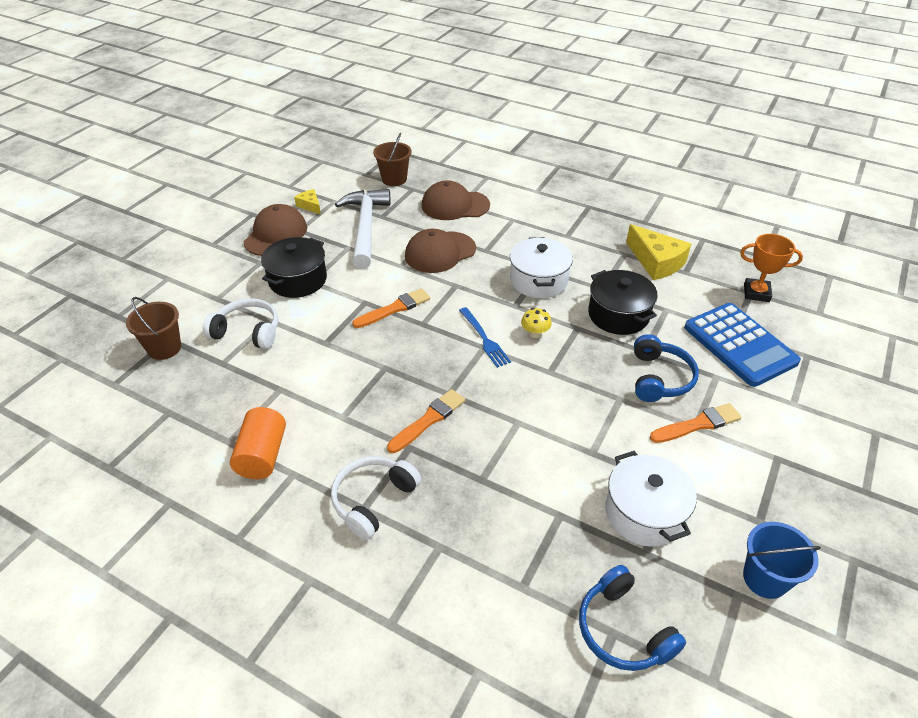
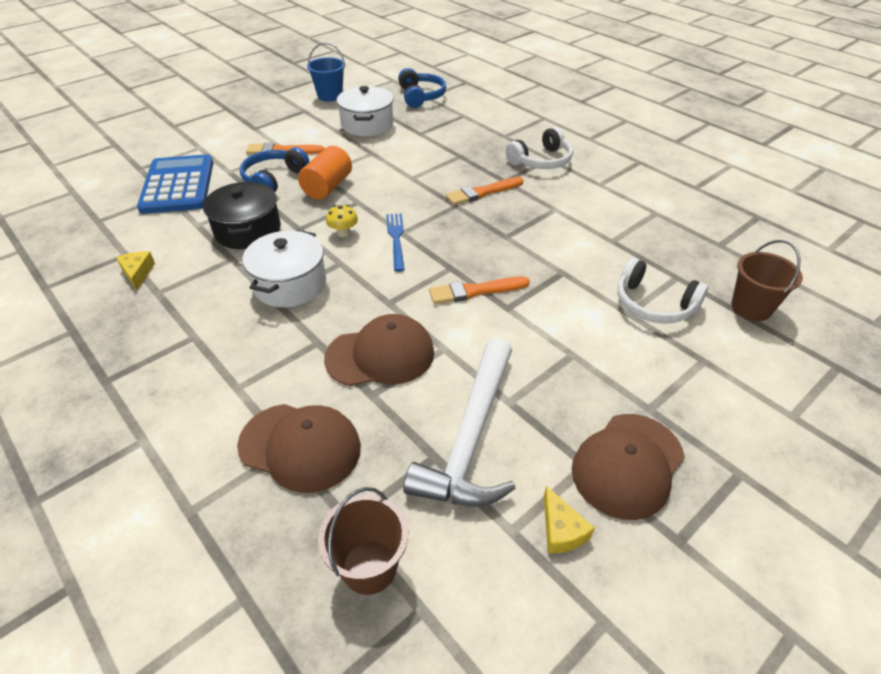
camera: 160 degrees left, 0 degrees up
(262, 455) = (625, 199): orange cylinder -> orange cylinder (327, 187)
(297, 280) = (591, 361): black pot -> none
(656, 262) = (138, 273): yellow cheese -> yellow cheese, size x0.53
(756, 293) = (94, 219): orange trophy -> none

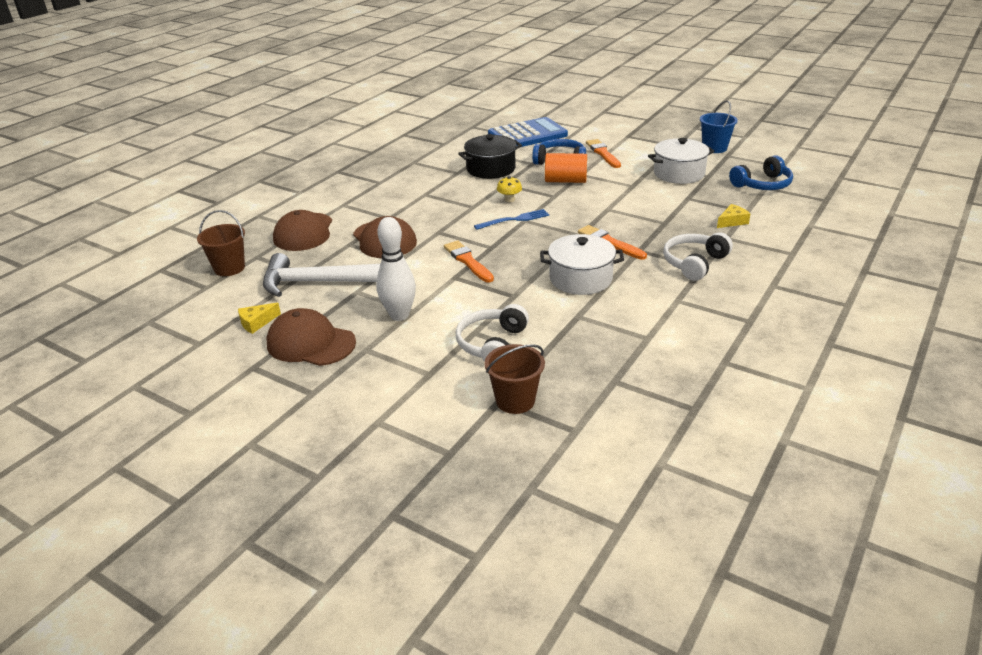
camera: 75 degrees right, 10 degrees down
(138, 273) = (428, 152): yellow cheese -> yellow cheese (732, 221)
(290, 284) = (441, 196): white pot -> white pot (580, 279)
(541, 161) = (694, 263): white headphones -> white headphones turned 90 degrees clockwise
(580, 367) = (399, 315): none -> white bowling pin

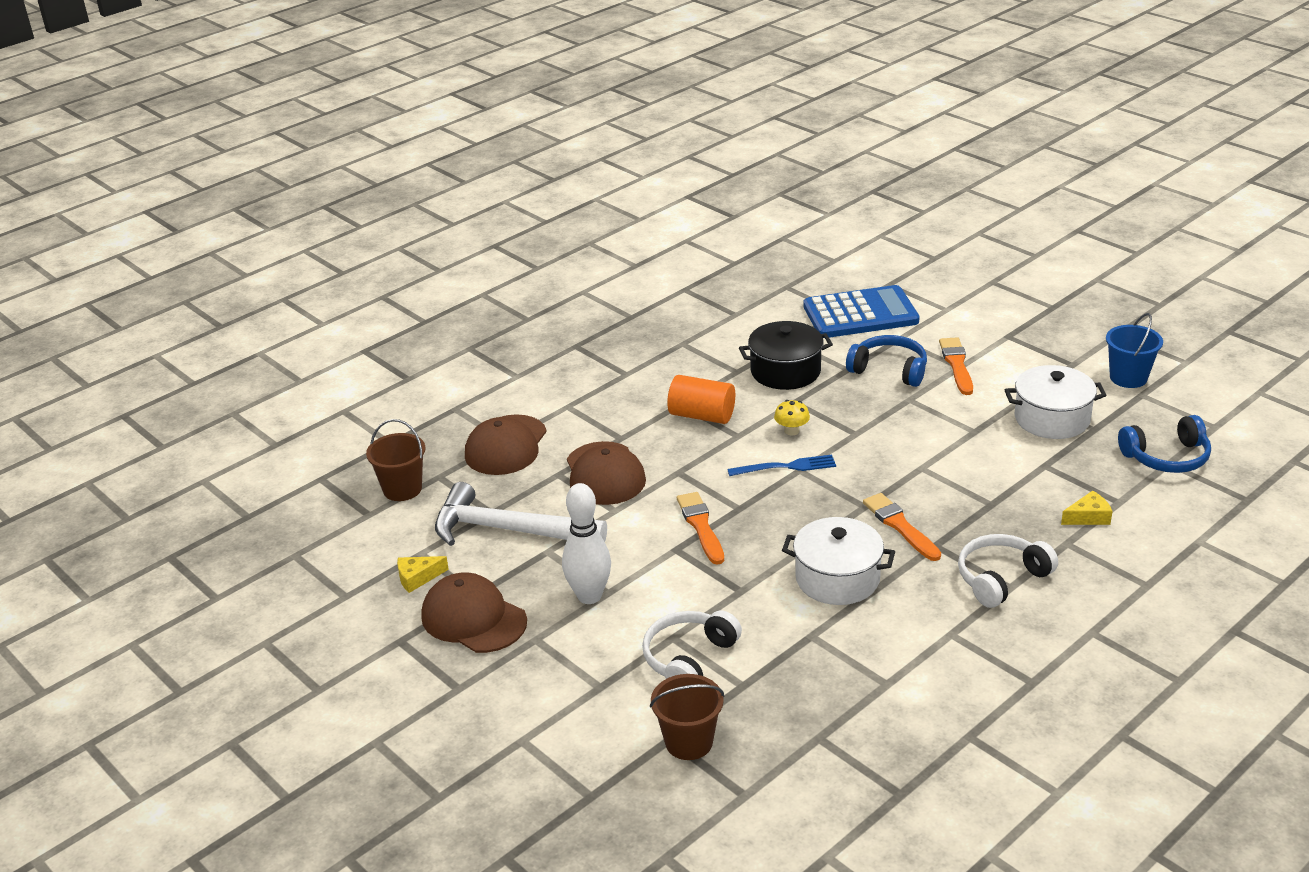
camera: 15 degrees right, 0 degrees up
(565, 181) = (882, 408): orange cylinder -> orange cylinder (702, 416)

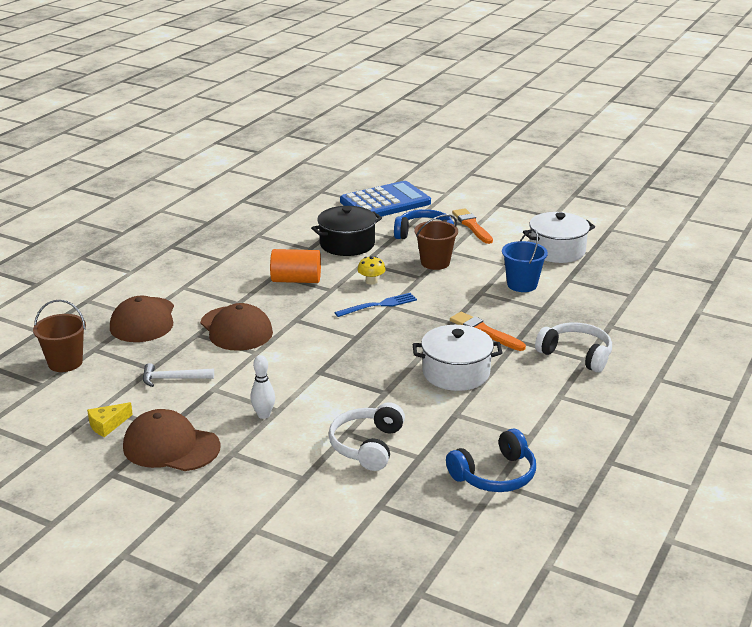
camera: 20 degrees left, 5 degrees down
(509, 530) = (173, 379): white hammer -> white hammer, size x0.48
(589, 596) = (263, 415): white bowling pin -> white bowling pin, size x0.60
(689, 742) = (396, 505): brown bucket -> brown bucket (435, 263)
(701, 526) = (331, 353): orange brush -> none
(1001, 578) = (576, 355): white headphones -> white headphones turned 90 degrees clockwise
(1088, 517) = (615, 307): yellow cheese -> none
(1128, 378) = (595, 220): blue bucket -> blue bucket (522, 285)
(1166, 457) = (648, 264): blue headphones -> blue headphones (495, 475)

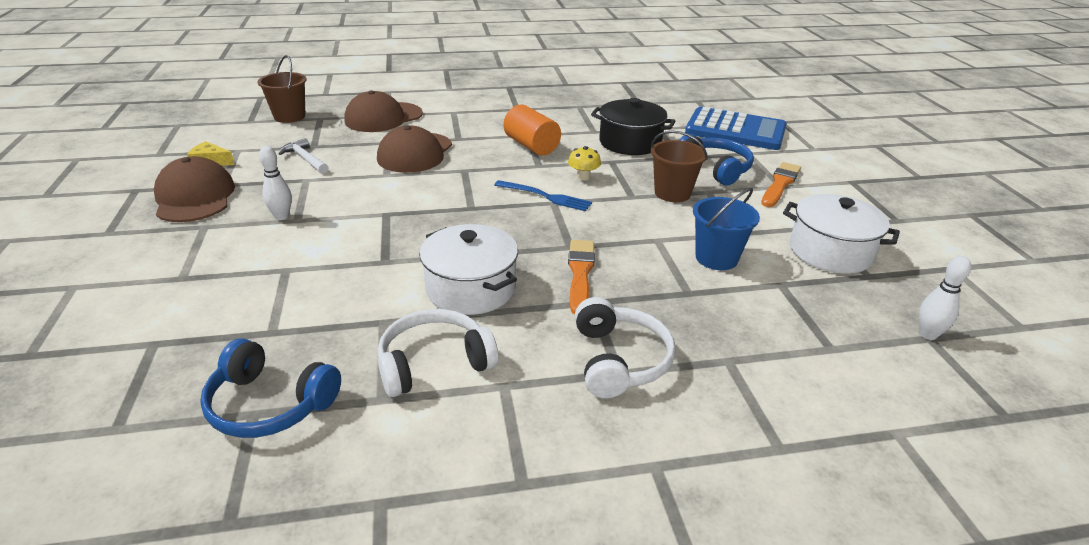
camera: 50 degrees right, 5 degrees up
(367, 446) = (270, 290): white headphones -> white headphones (434, 363)
(648, 266) = (928, 334): none -> white bowling pin

